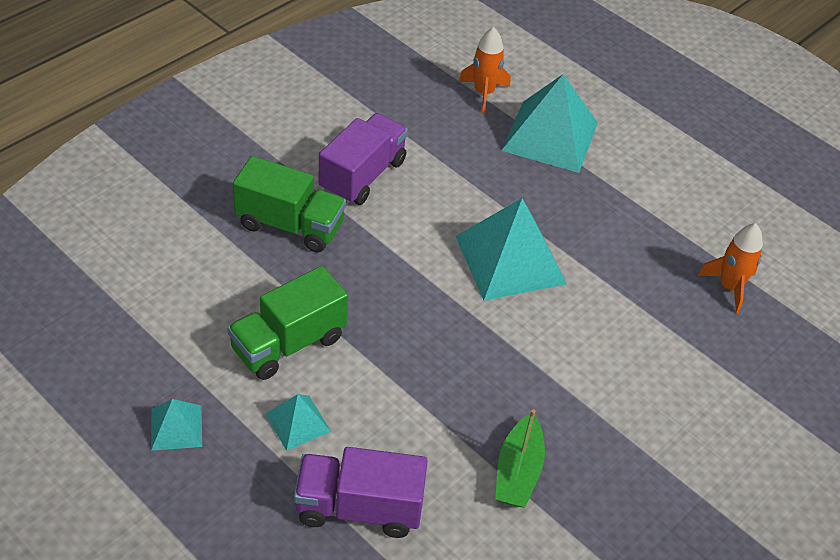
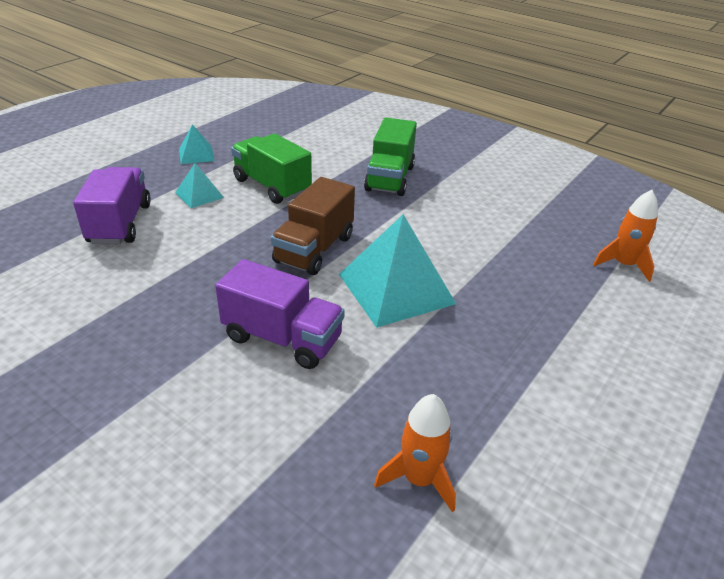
camera: 85 degrees right, 10 degrees down
(362, 175) = (462, 205): purple truck -> purple truck (282, 338)
(437, 315) = (314, 249): none -> brown truck
(518, 471) = (142, 300): green boat -> none
(550, 136) = (593, 312): turquoise pyramid -> none

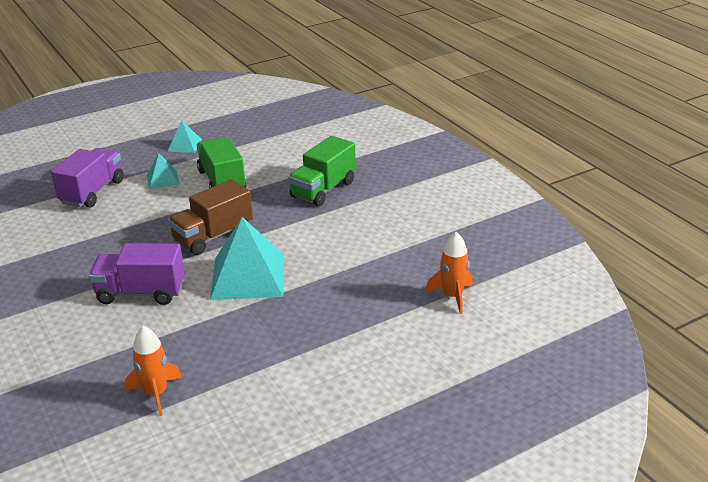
camera: 25 degrees right, 5 degrees down
(282, 338) = (141, 293): purple truck -> purple truck turned 135 degrees clockwise

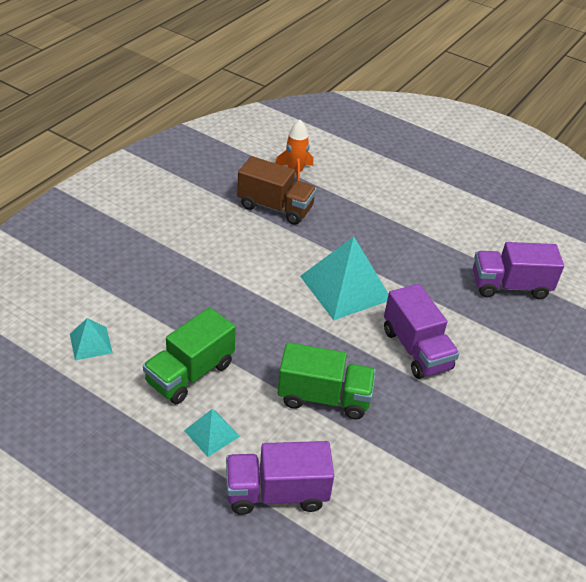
camera: 120 degrees left, 10 degrees up
(156, 394) = (510, 286): orange rocket -> purple truck
(185, 145) = (113, 452): turquoise pyramid -> turquoise pyramid (91, 343)
(213, 236) = (301, 336): brown truck -> brown truck (275, 207)
(323, 189) = (171, 284): green truck -> green truck (324, 397)

